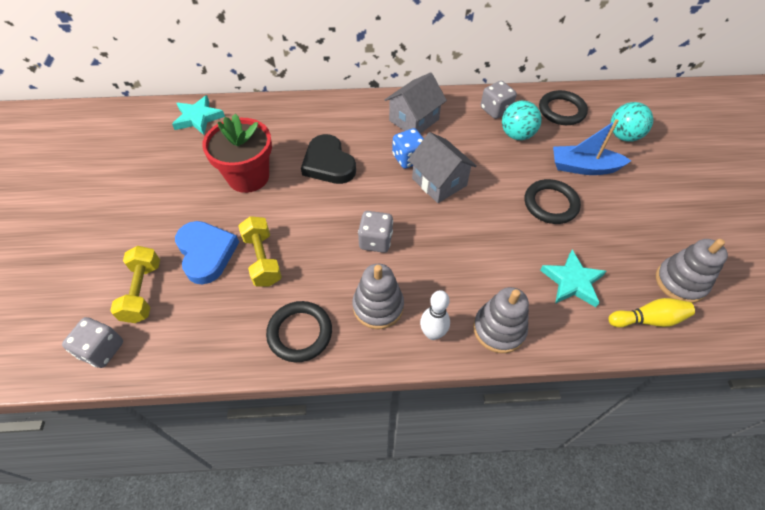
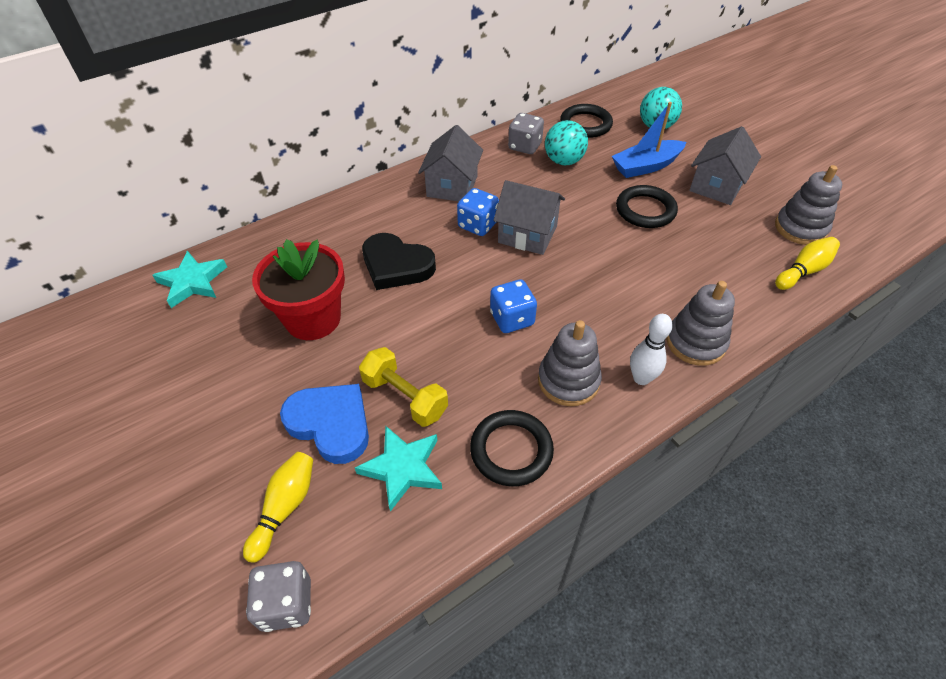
camera: 30 degrees left, 5 degrees down
(143, 292) = (285, 508): yellow dumbbell -> yellow bowling pin
(375, 241) = (512, 319): grey dice -> blue dice
(572, 281) = (719, 269): turquoise star -> turquoise star (402, 468)
(633, 211) = (716, 186): none -> grey house

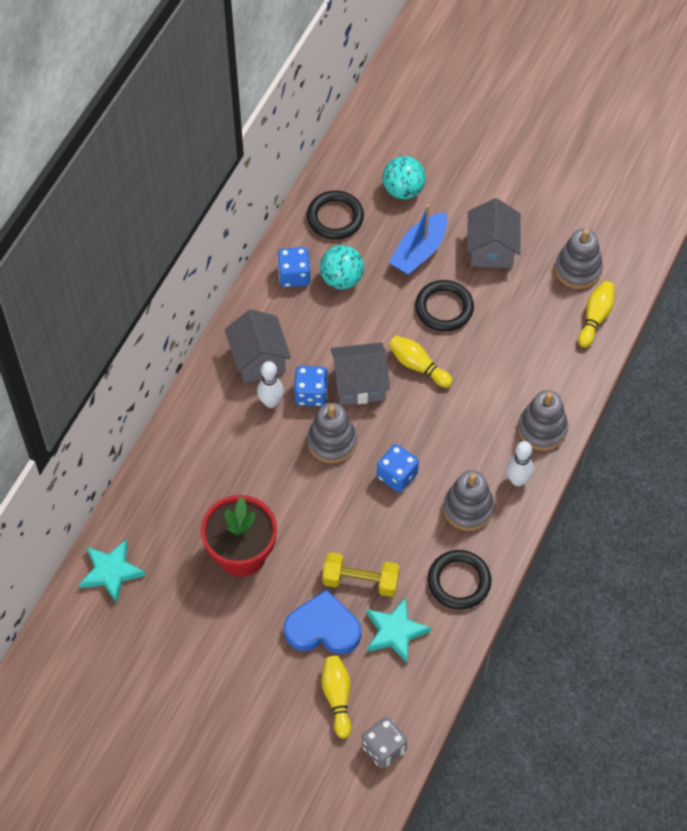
camera: 30 degrees left, 10 degrees up
(396, 265) = (271, 470): black heart -> none
(438, 217) = (271, 402): none -> white bowling pin
(469, 266) = (332, 441): none -> grey stacking toy
(525, 146) = (294, 275): grey dice -> blue dice
(592, 242) = (418, 366): none -> yellow bowling pin

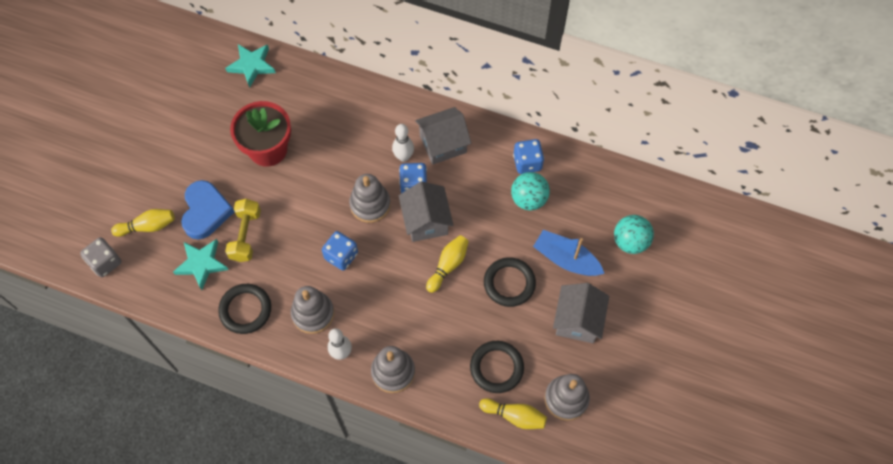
camera: 85 degrees right, 5 degrees up
(335, 217) = (591, 189): black ring -> black ring (496, 368)
(491, 249) = (577, 320): grey house -> grey house turned 75 degrees counterclockwise

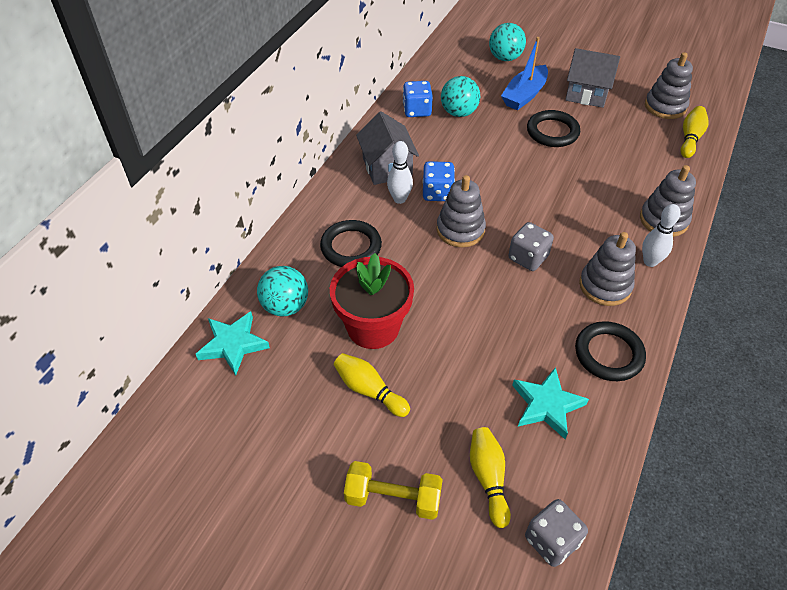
camera: 85 degrees left, 15 degrees down
(205, 211) = (465, 401): blue heart -> none
(245, 235) = (502, 353): yellow dumbbell -> yellow dumbbell (393, 498)
(286, 91) = (285, 306): none -> turquoise ball
(341, 256) = (528, 258): blue dice -> grey dice
(426, 221) = (482, 185): grey house -> none
(448, 265) = (535, 172): yellow bowling pin -> yellow bowling pin (369, 390)
(496, 368) = (643, 146): black ring -> black ring (351, 247)

